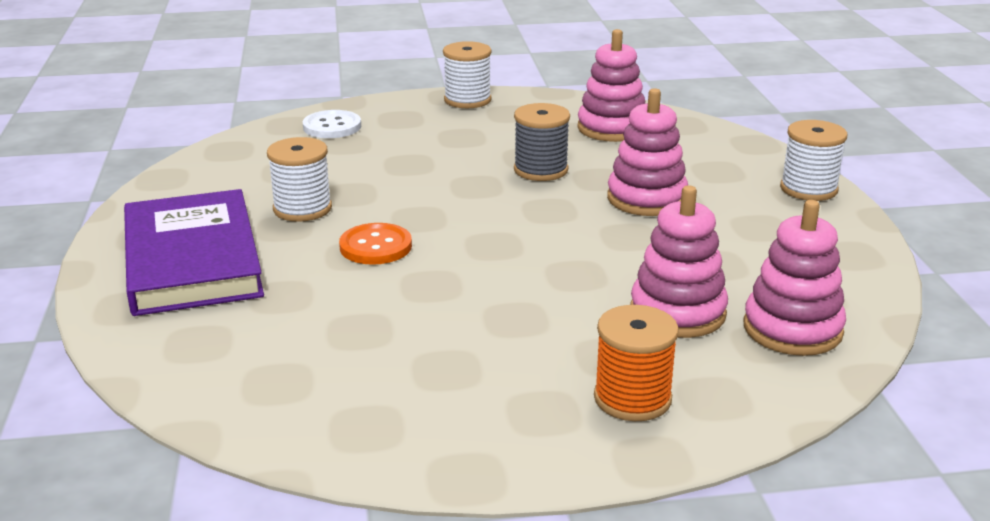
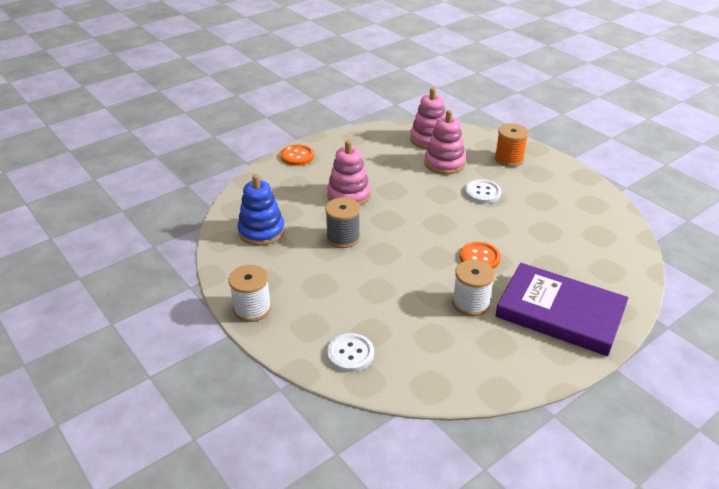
camera: 120 degrees left, 10 degrees up
(192, 260) = (560, 313): purple book -> purple book turned 75 degrees clockwise
(538, 315) = (482, 193): none -> white button
(612, 128) = (261, 231): pink stacking toy -> blue stacking toy
(808, 189) = (297, 156): white spool -> orange button

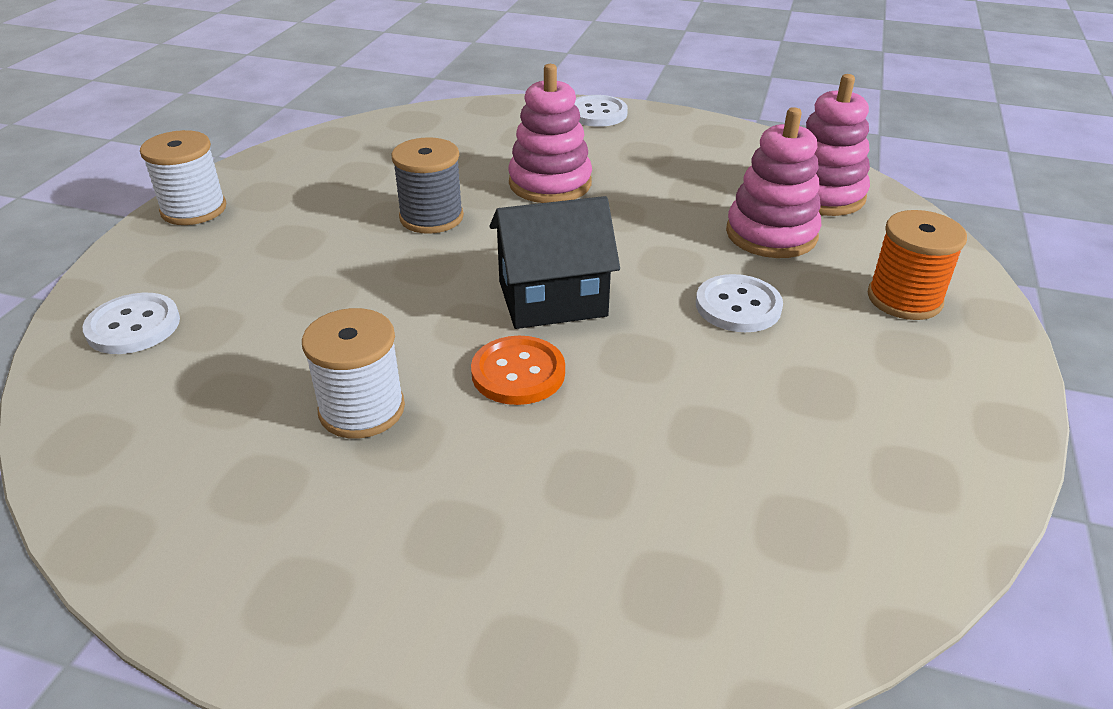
camera: 55 degrees right, 0 degrees up
(261, 231) = (380, 154): blue stacking toy -> none
(297, 156) = (597, 113): orange button -> white button
(439, 231) = (552, 299): none -> black house
(560, 313) = (427, 554): purple book -> none

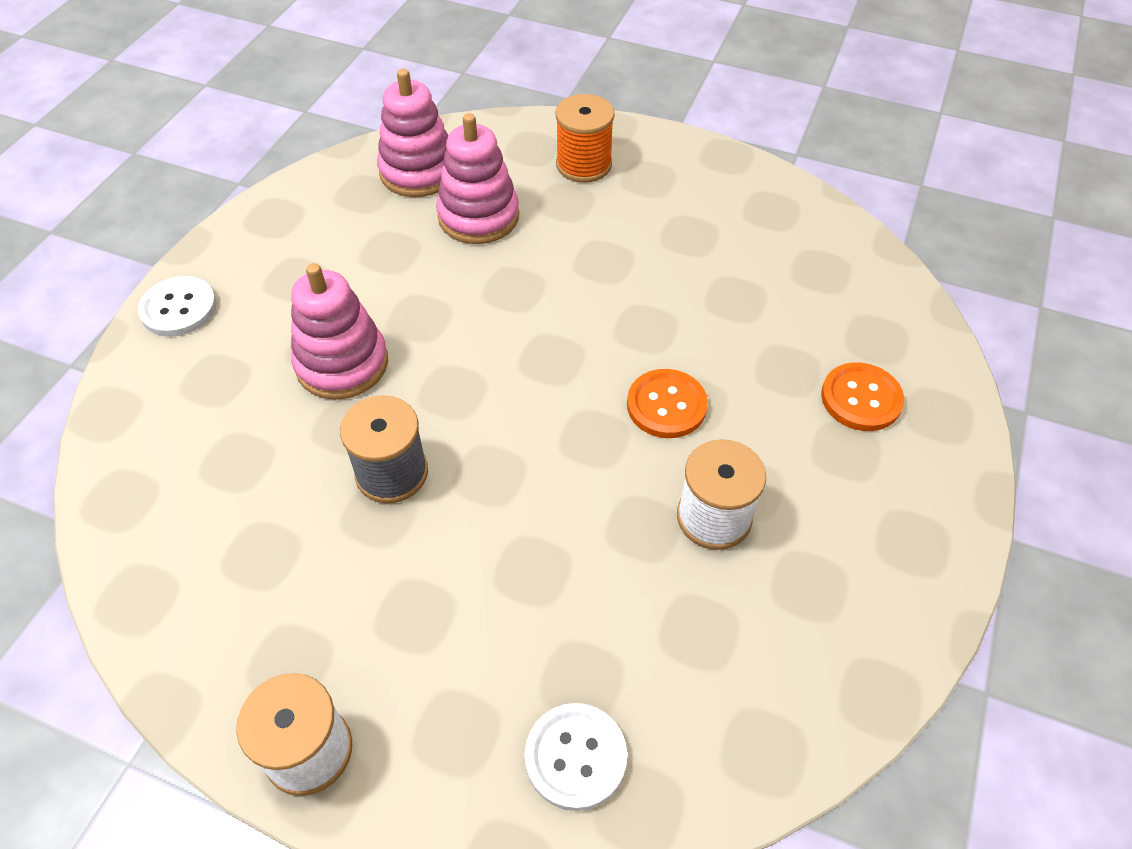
camera: 85 degrees left, 15 degrees up
(545, 560) = (861, 398): none -> orange button
(552, 299) = (561, 376): black house -> none
(738, 306) = (584, 256): white button -> none

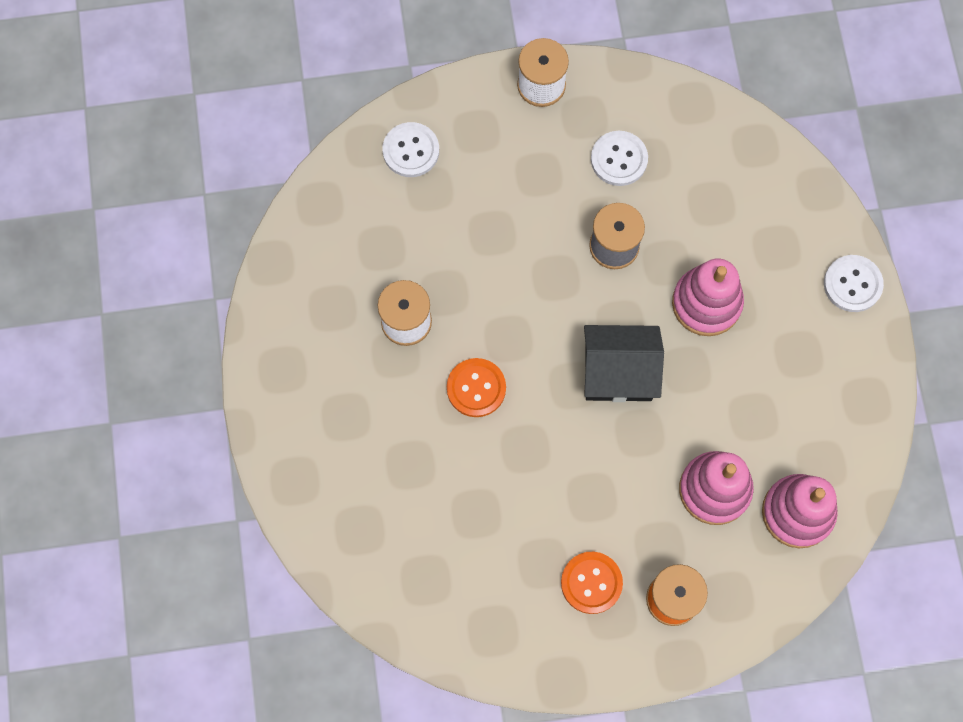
camera: 150 degrees right, 20 degrees up
(295, 575) = (619, 159): none -> white button
(493, 346) = (618, 372): none -> black house
(861, 398) = (351, 465): orange button -> orange button (591, 583)

